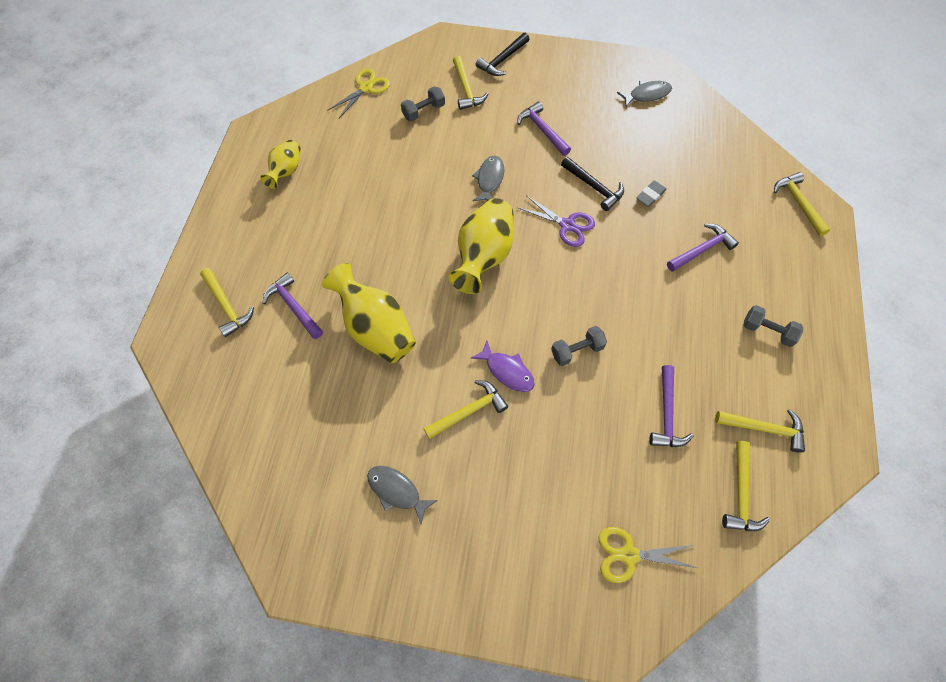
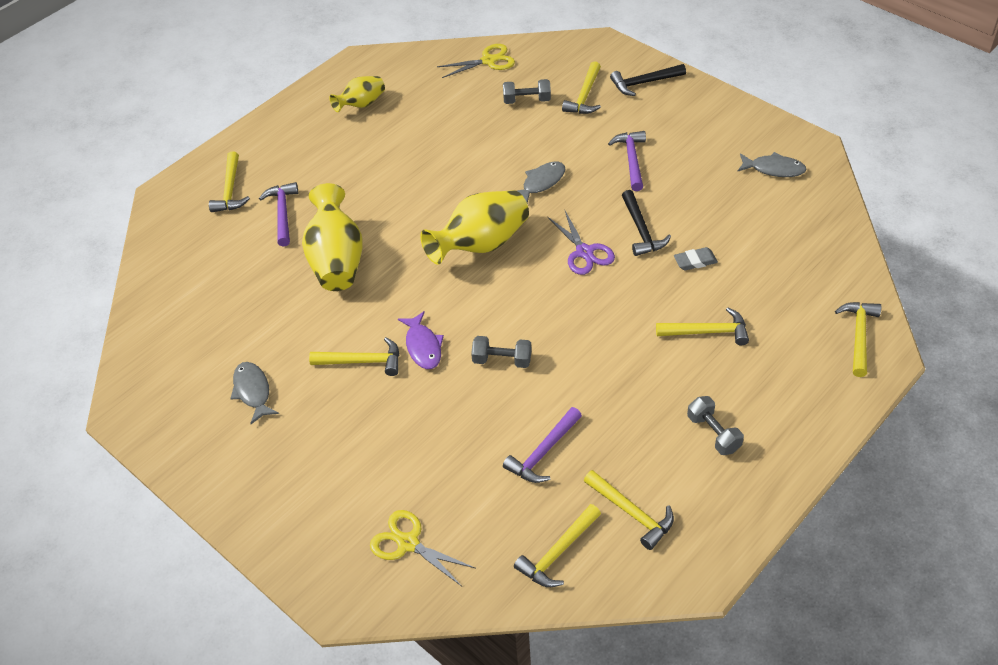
camera: 35 degrees right, 15 degrees down
(701, 250) = (707, 332): purple hammer -> yellow hammer

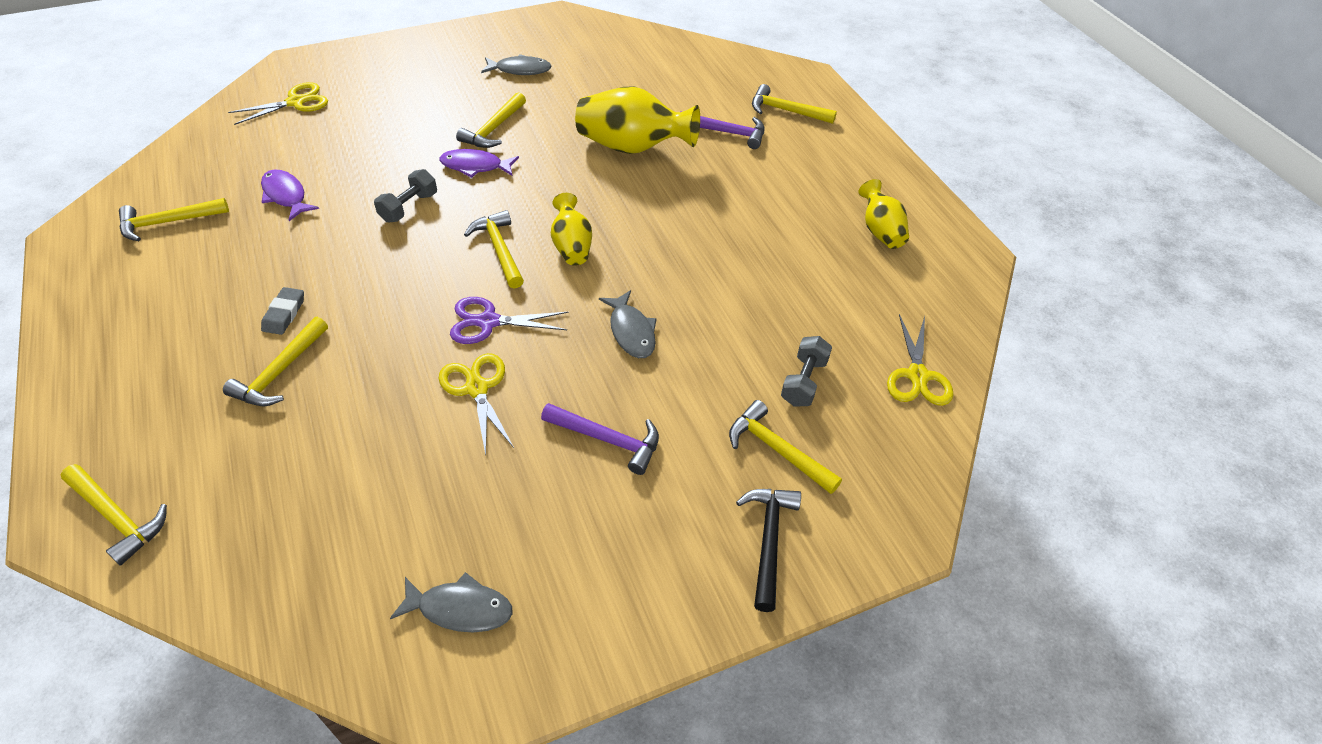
camera: 110 degrees right, 0 degrees up
(481, 244) = (572, 246): yellow vase -> yellow vase, size x0.57
(543, 452) = (286, 195): purple hammer -> purple fish
(558, 552) = (191, 169): yellow hammer -> yellow hammer (499, 249)
(641, 230) = (477, 388): black hammer -> yellow scissors
(695, 261) = (383, 415): grey eraser -> grey eraser (284, 314)
(713, 433) = (168, 313): grey dumbbell -> none
(774, 169) = (460, 609): grey fish -> grey fish turned 120 degrees counterclockwise

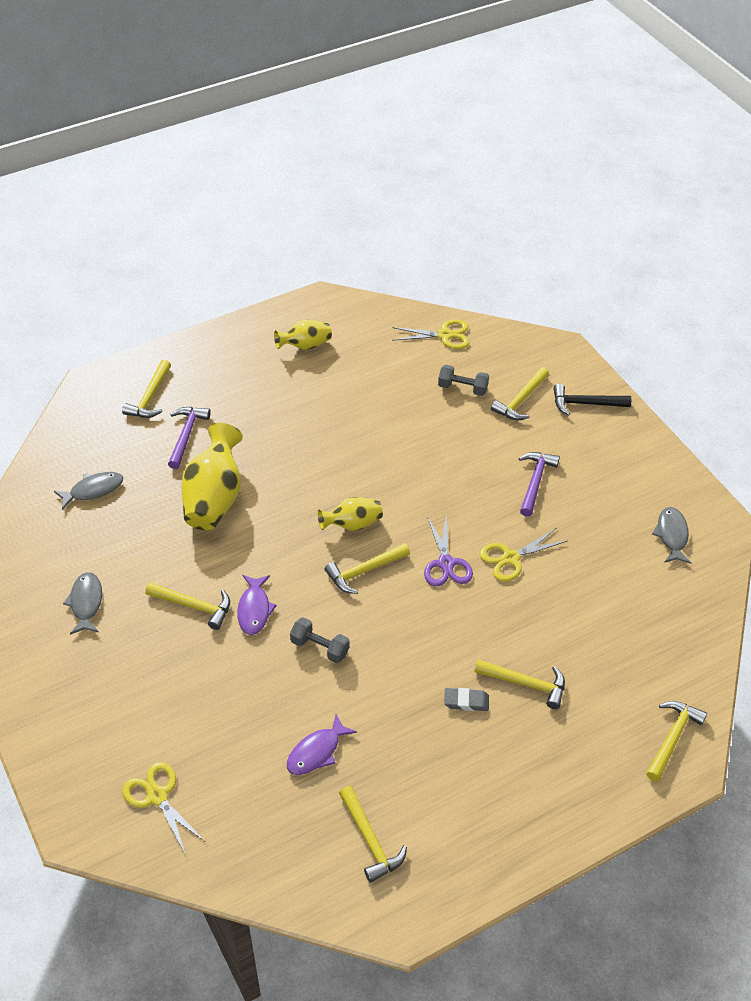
camera: 95 degrees left, 0 degrees up
(631, 331) = (437, 479): grey fish -> grey fish (93, 490)

